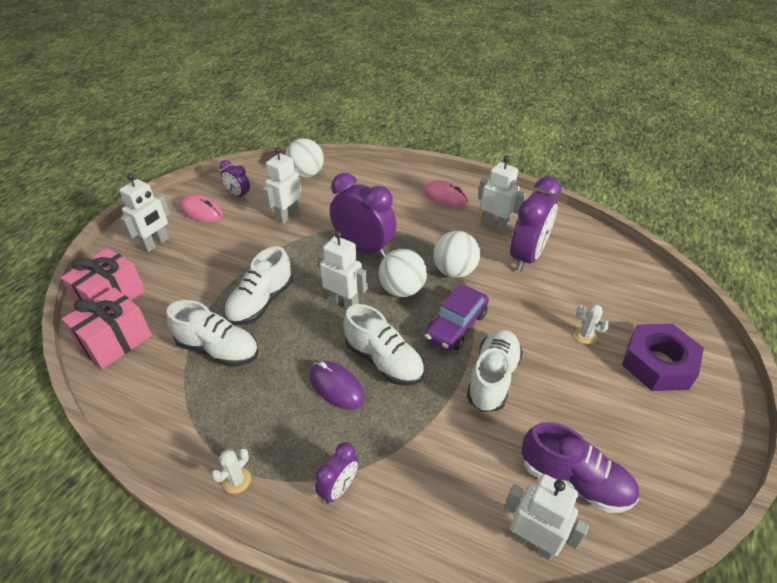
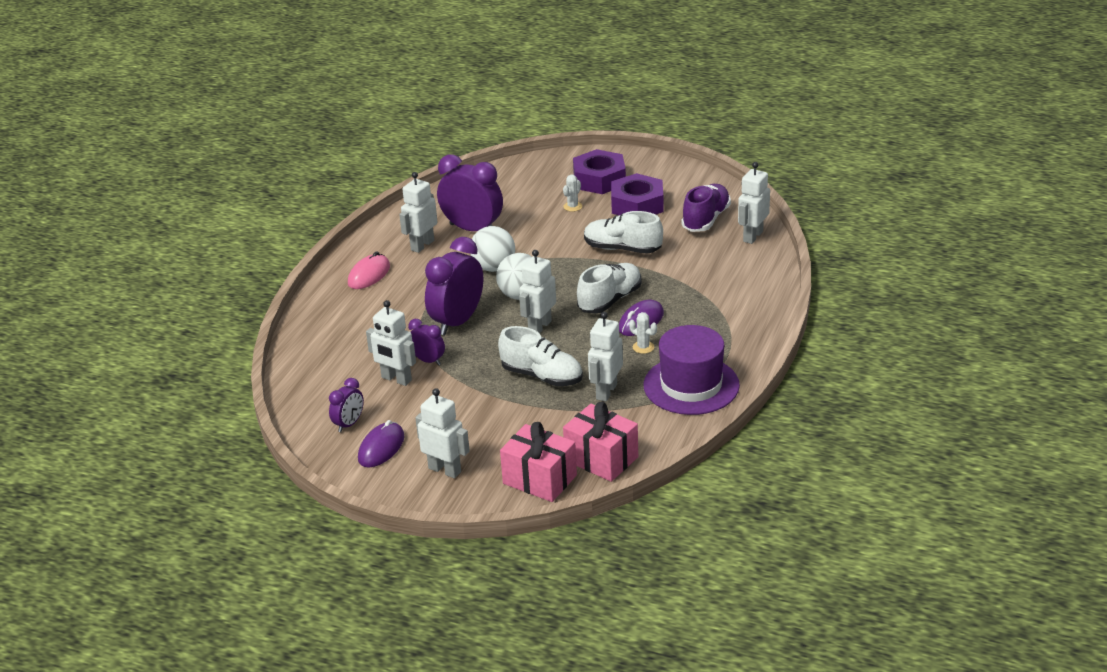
camera: 90 degrees left, 10 degrees down
(199, 426) = (691, 385): none -> purple hat
(201, 211) = (381, 448): pink mouse -> purple mouse
(218, 349) = (606, 391): white shoe -> white robot
(237, 480) = (736, 358): white cactus -> white cactus (643, 347)
(306, 174) = (307, 376): white ball -> none
(339, 488) = (732, 311): purple clock -> purple clock (428, 360)
(456, 326) = (566, 266): purple car -> none
(601, 400) = (637, 205): none -> purple nut

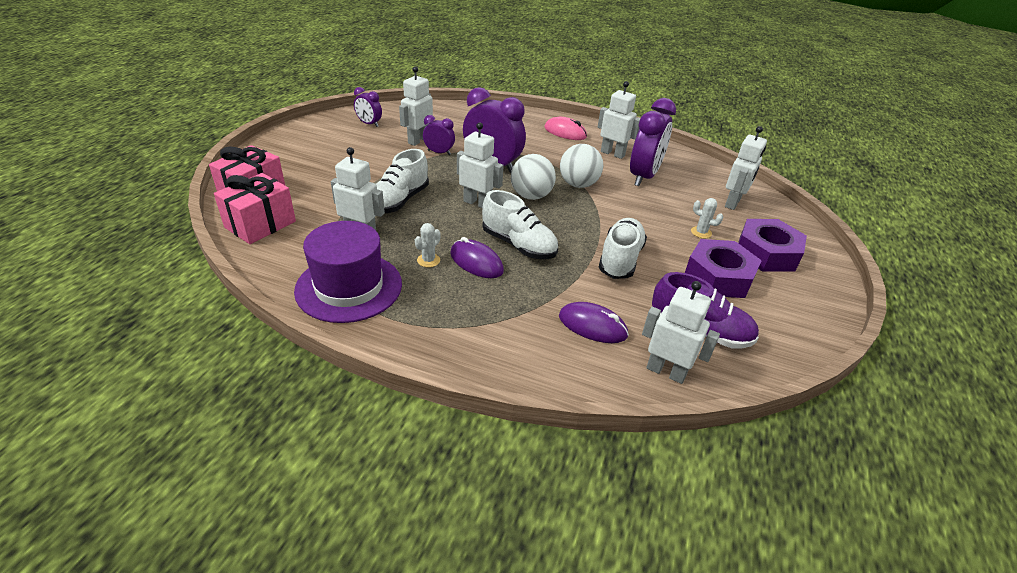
camera: 85 degrees right, 5 degrees up
(381, 448) = (334, 134): purple mouse -> purple mouse (592, 326)
(428, 360) = (439, 152): purple clock -> purple clock turned 105 degrees counterclockwise
(445, 470) = (292, 156): white robot -> white robot (733, 203)

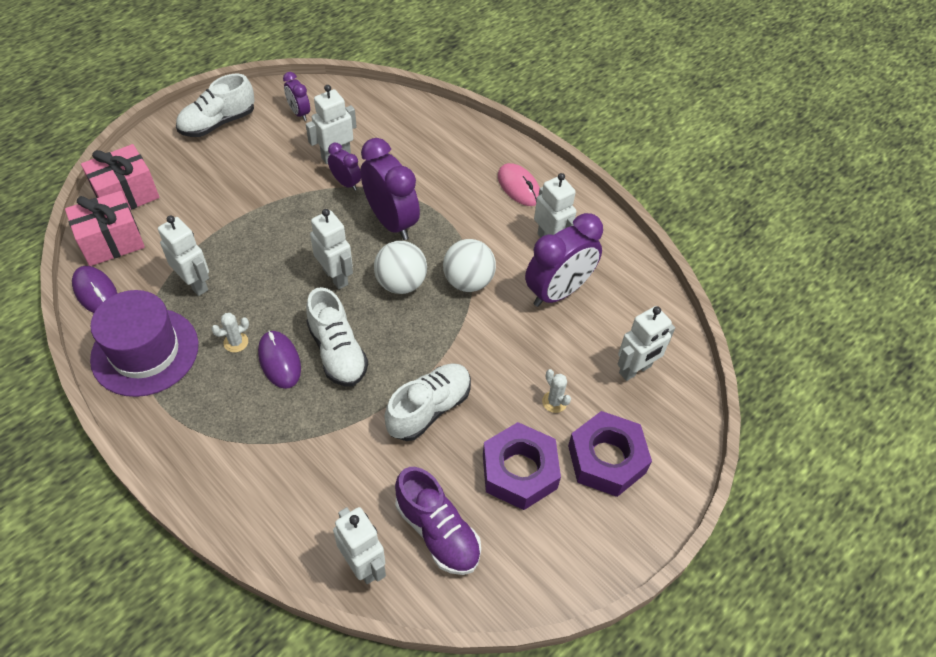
camera: 25 degrees right, 15 degrees up
(399, 201) = (257, 248): white shoe -> white shoe (218, 123)
(592, 326) = (334, 484): purple mouse -> purple mouse (95, 292)

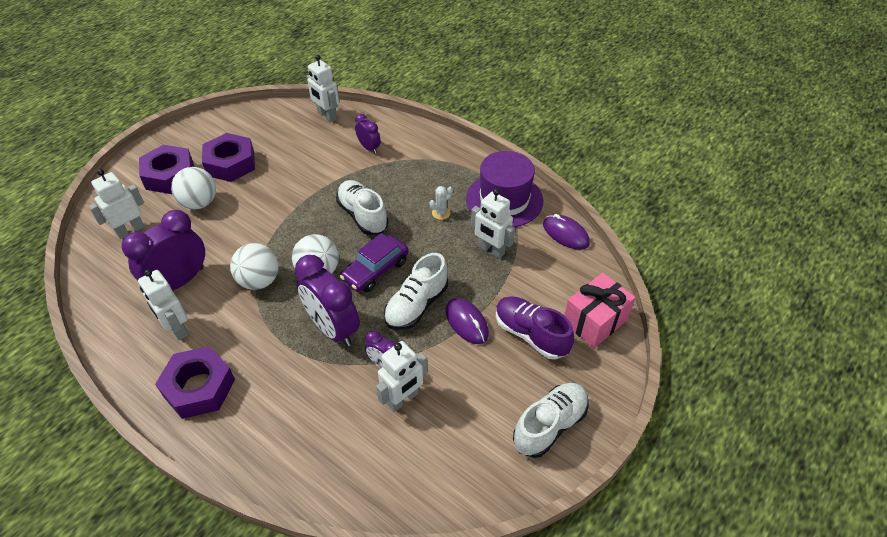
camera: 175 degrees right, 5 degrees down
(112, 242) = (579, 275): pink gift -> none
(279, 361) = (404, 205): purple mouse -> purple mouse (466, 322)
(299, 113) = (461, 457): purple clock -> purple clock (369, 148)
(336, 276) = (375, 270): white robot -> purple car
(429, 409) = (291, 189): white shoe -> white shoe (416, 305)
(437, 531) = (284, 132): purple shoe -> purple shoe (531, 334)
(519, 187) = (199, 387): pink mouse -> purple nut
(554, 402) = (199, 203): white cactus -> white ball

